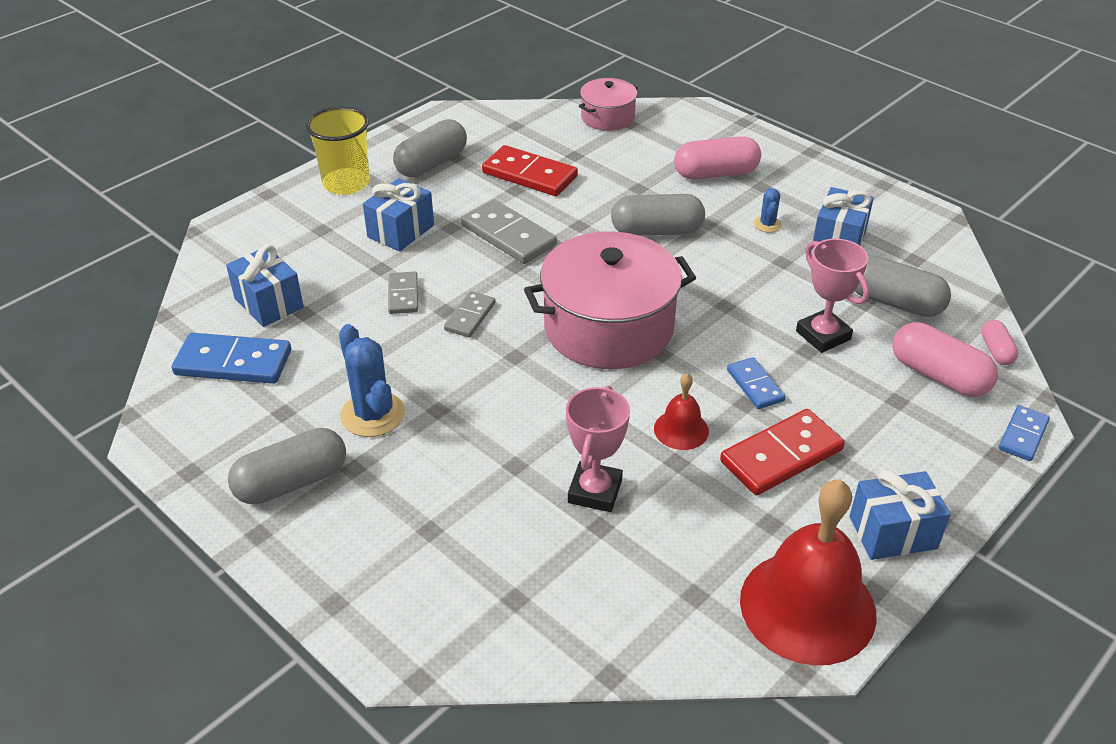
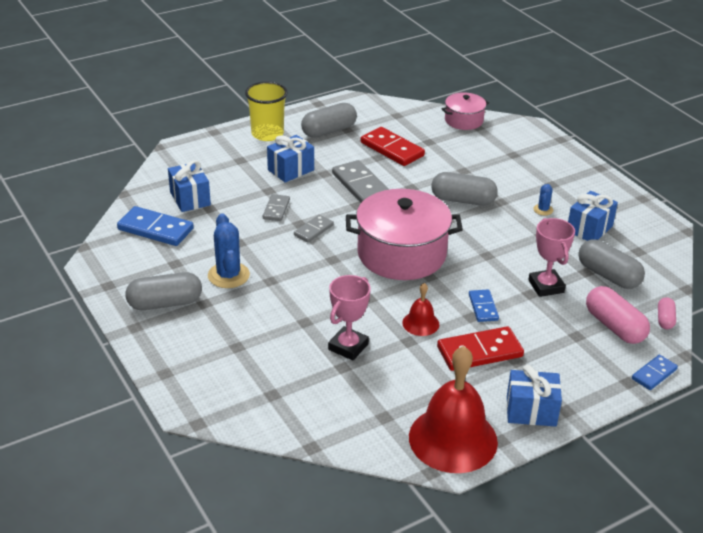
camera: 15 degrees right, 5 degrees down
(716, 173) = (523, 170): pink capsule -> none

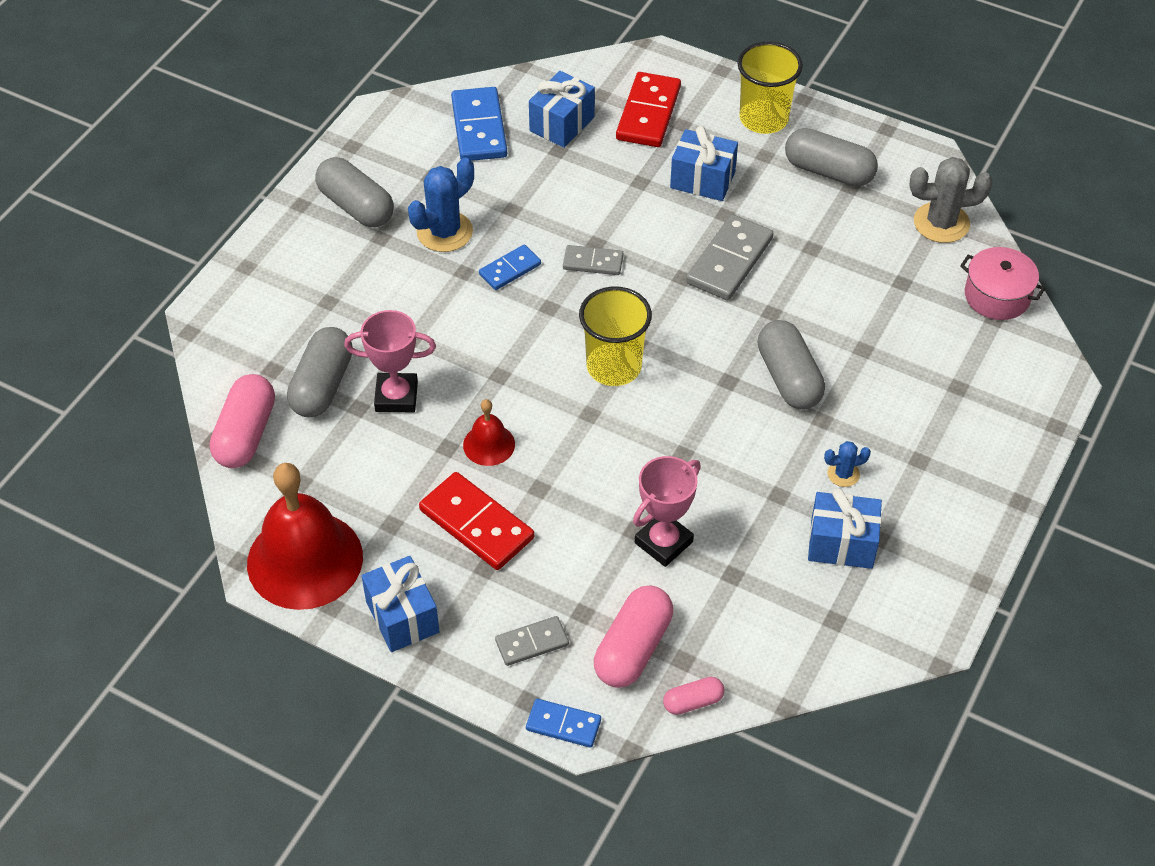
camera: 60 degrees right, 15 degrees up
(276, 209) = (606, 208): grey domino -> grey domino (532, 643)
(319, 428) = (245, 434): none -> pink capsule
(392, 149) = (845, 253): red domino -> red domino (648, 113)
(400, 115) = (941, 223): none -> grey cactus
(401, 254) = (614, 367): pink pot -> yellow cup
(483, 307) = (567, 493): blue domino -> blue domino (510, 269)
(608, 275) = (744, 604): grey capsule -> grey capsule (322, 385)

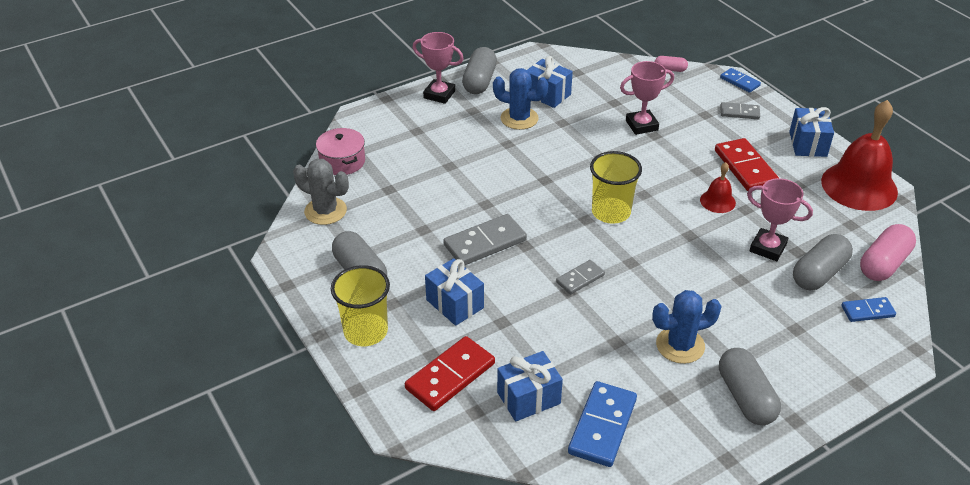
camera: 150 degrees left, 10 degrees down
(510, 269) = (644, 297): blue domino -> blue domino (867, 311)
(593, 262) = (580, 279): grey domino -> grey domino turned 75 degrees counterclockwise
(633, 648) = (687, 94): pink capsule -> none
(788, 378) = (508, 168): grey capsule -> grey capsule (479, 81)
(843, 474) = (519, 118): blue cactus -> blue cactus, size x1.93
(992, 468) = (439, 94): none -> pink trophy

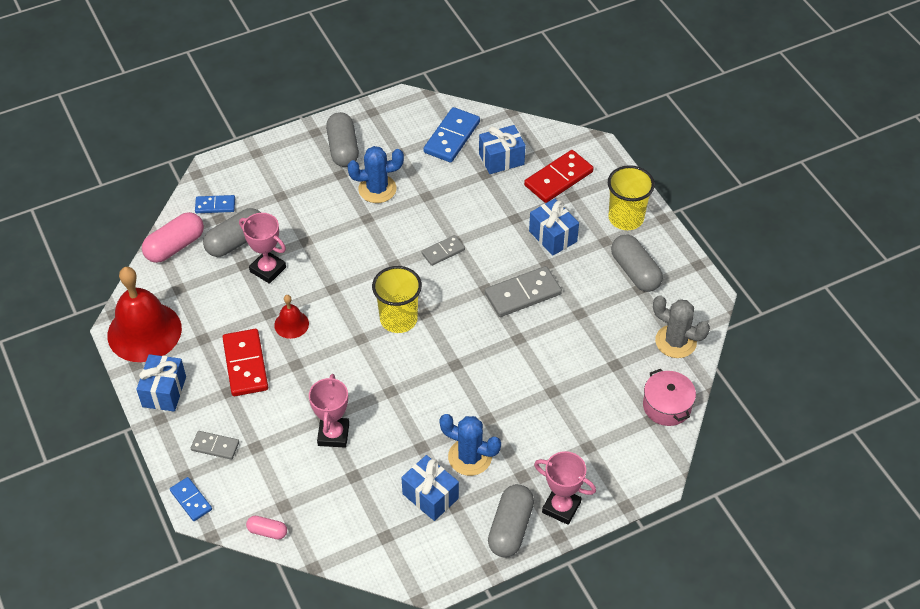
camera: 175 degrees left, 10 degrees up
(641, 125) = (333, 434): pink trophy -> pink trophy turned 75 degrees counterclockwise

